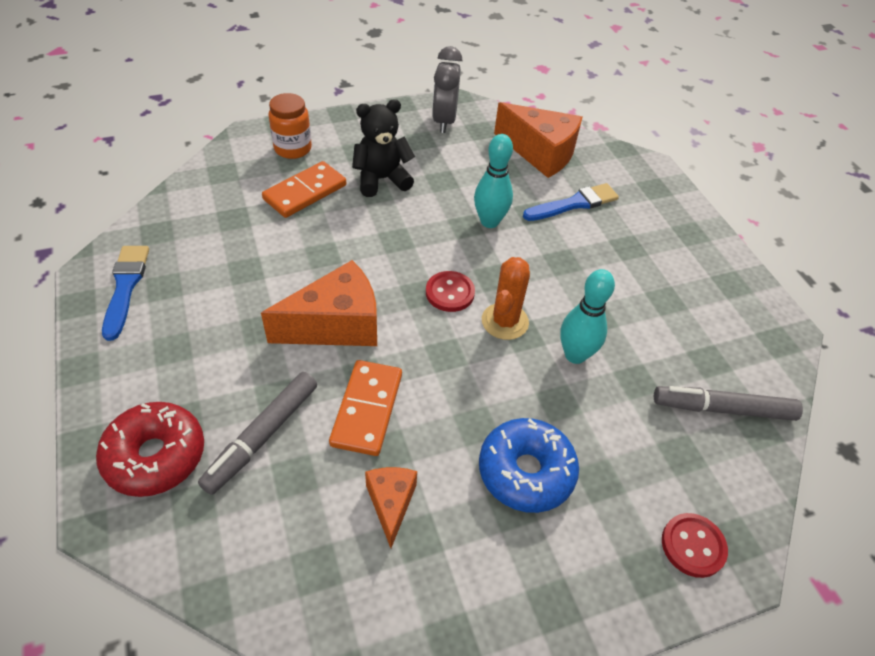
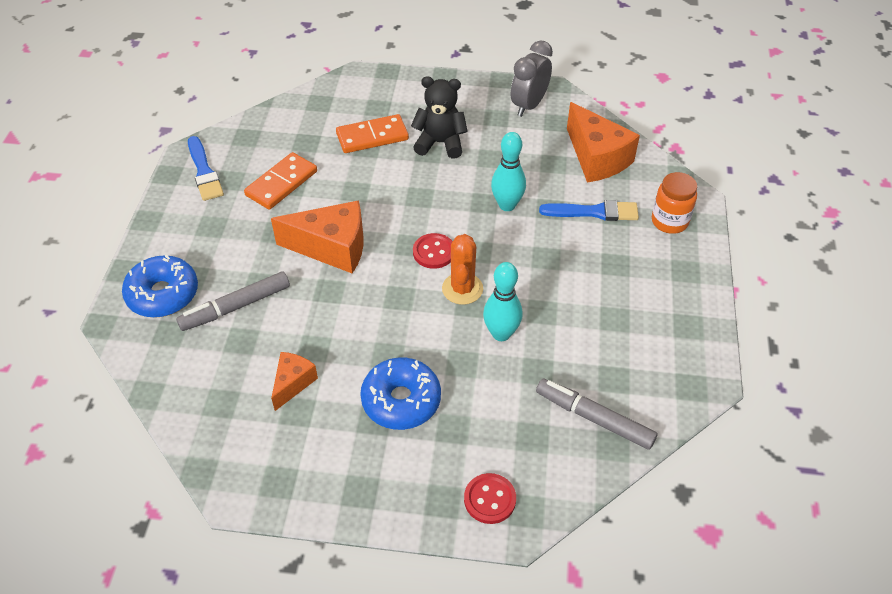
camera: 30 degrees right, 0 degrees up
(125, 287) = (204, 172): blue brush -> blue brush turned 135 degrees clockwise
(155, 456) = (163, 294): red donut -> blue donut
(293, 149) = (385, 97): orange jar -> orange jar (669, 221)
(367, 409) = (316, 315): orange domino -> orange domino (281, 183)
(505, 321) = (462, 289): orange cactus -> orange cactus turned 45 degrees counterclockwise

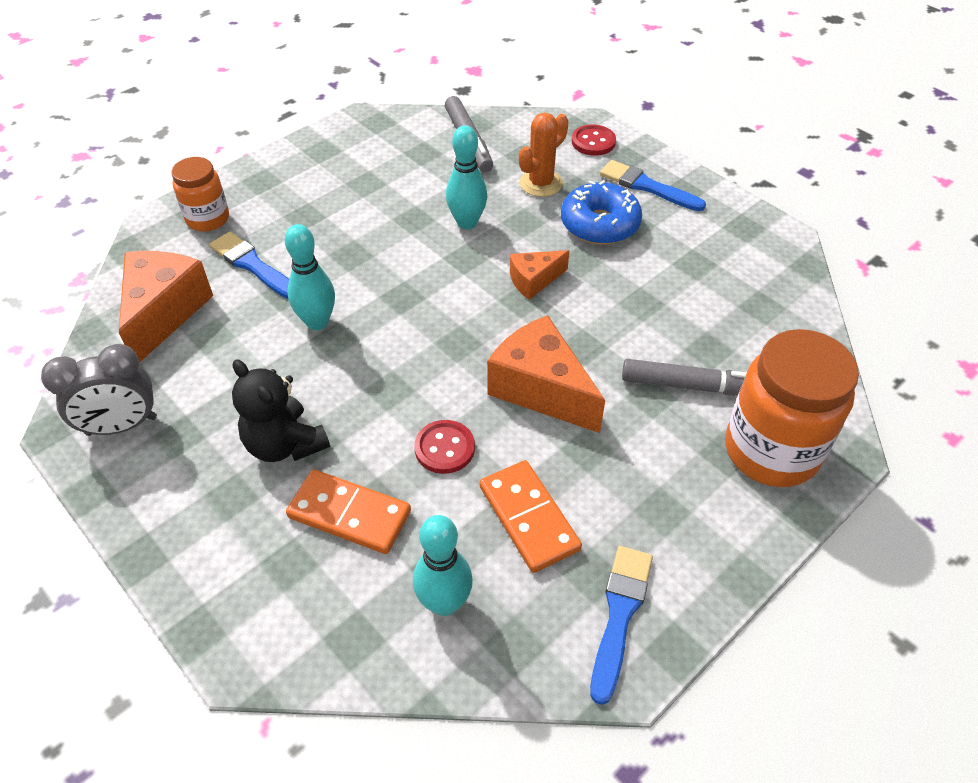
camera: 140 degrees left, 0 degrees up
(163, 294) = (771, 451): blue donut -> orange jar
(281, 183) = (528, 518): orange domino -> orange domino turned 75 degrees clockwise
(292, 133) = (444, 603): none -> turquoise bowling pin
(293, 383) = (683, 285): orange cheese -> orange cheese (534, 281)
(395, 473) = (647, 186): none -> blue brush
(434, 252) = (444, 320): red button -> red button (444, 448)
(462, 289) = (457, 273): orange cactus -> orange cactus (541, 183)

